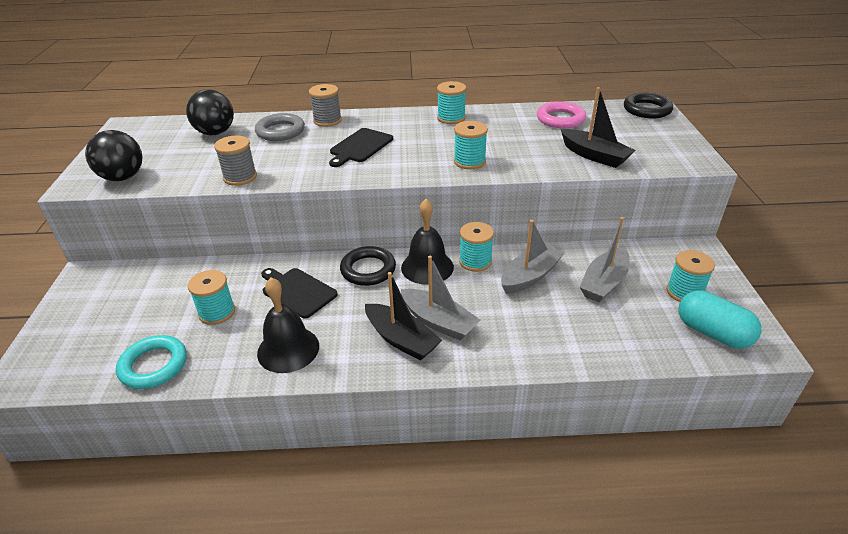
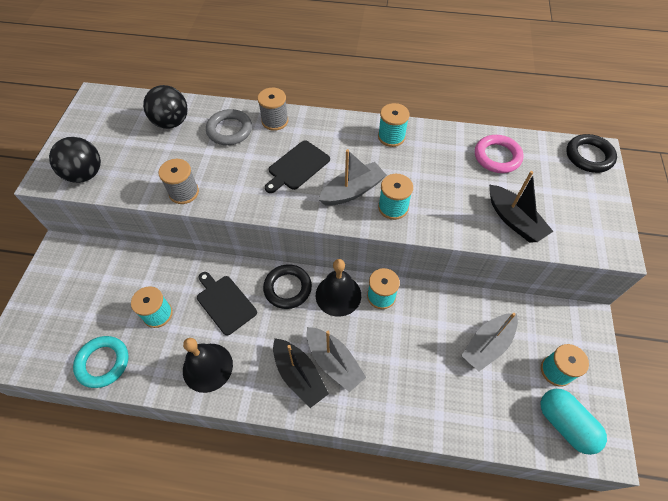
camera: 10 degrees right, 20 degrees up
(530, 276) = (424, 324): grey boat -> grey boat (352, 191)

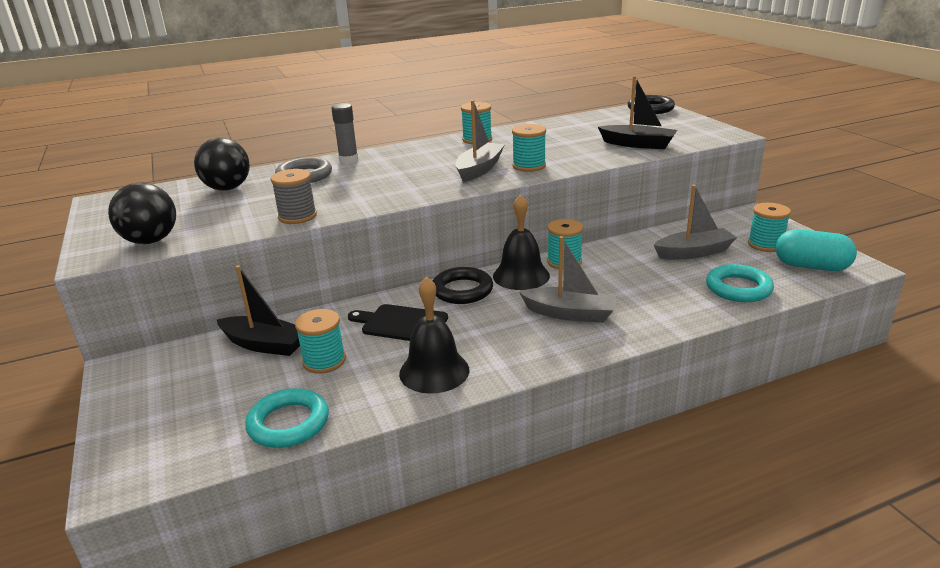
camera: 30 degrees left, 30 degrees down
(275, 121) = (348, 160): grey spool -> grey glue stick
(297, 167) = (406, 173): black cutting board -> none
(299, 375) = (545, 335): black boat -> black boat (264, 344)
(478, 412) = (738, 288): none -> turquoise ring
(487, 345) = (694, 252): grey boat -> grey boat turned 120 degrees counterclockwise
(497, 157) = (581, 125): pink ring -> none

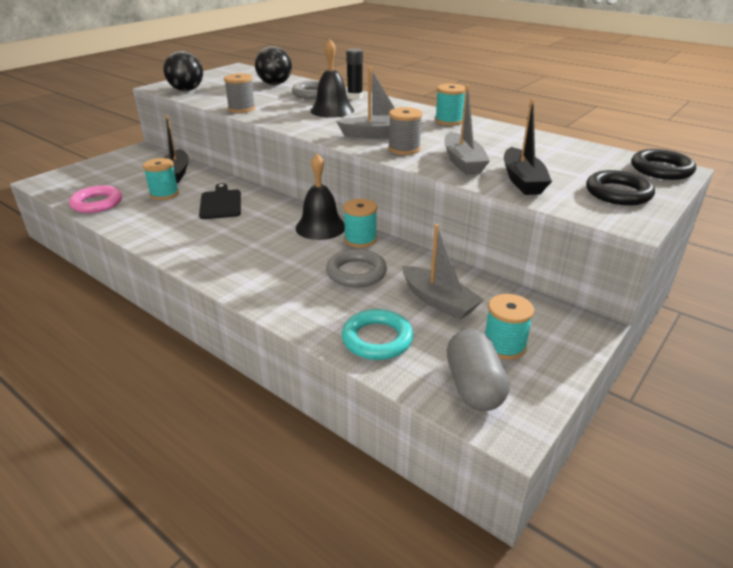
camera: 60 degrees right, 5 degrees up
(288, 423) = (97, 203): turquoise ring -> pink ring
(348, 160) = (355, 97): grey glue stick -> black glue stick
(434, 371) = (165, 229): black bell -> black bell (332, 110)
(462, 290) = (280, 211): black ring -> black ring (618, 193)
(529, 166) = (404, 149): turquoise spool -> grey spool
(570, 314) = (270, 260): grey boat -> grey boat (463, 162)
(626, 276) = (356, 273): none -> grey ring
(811, 266) = (474, 386): turquoise capsule -> grey capsule

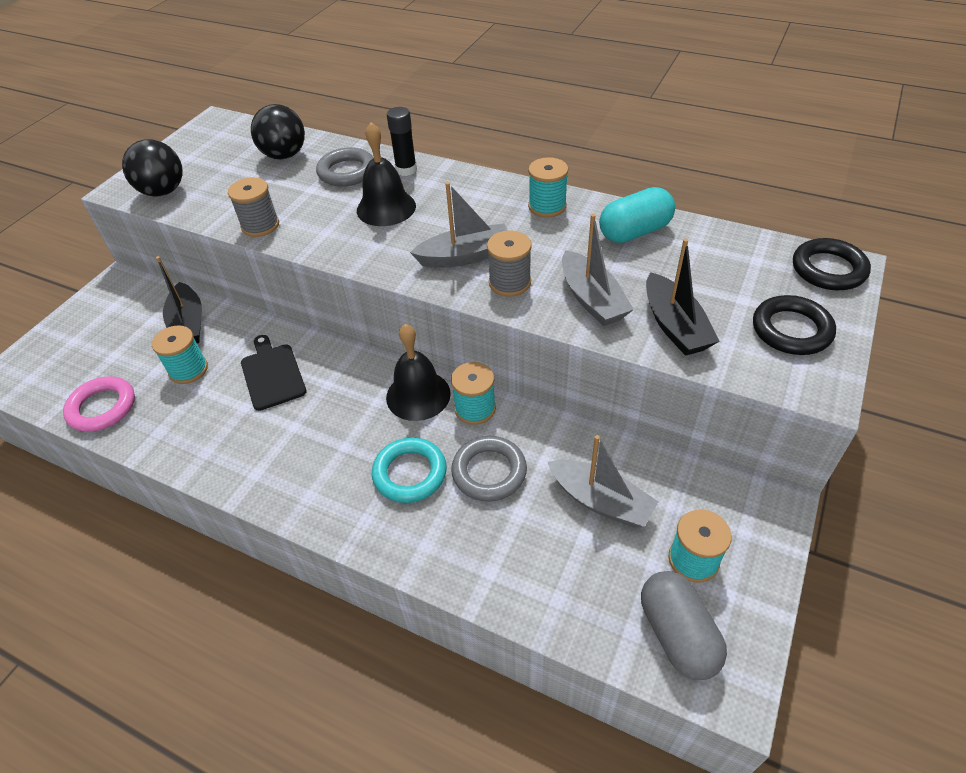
camera: 10 degrees left, 15 degrees up
(377, 339) = (549, 583): turquoise ring -> turquoise ring (410, 473)
(510, 138) = (634, 232): none -> turquoise capsule

